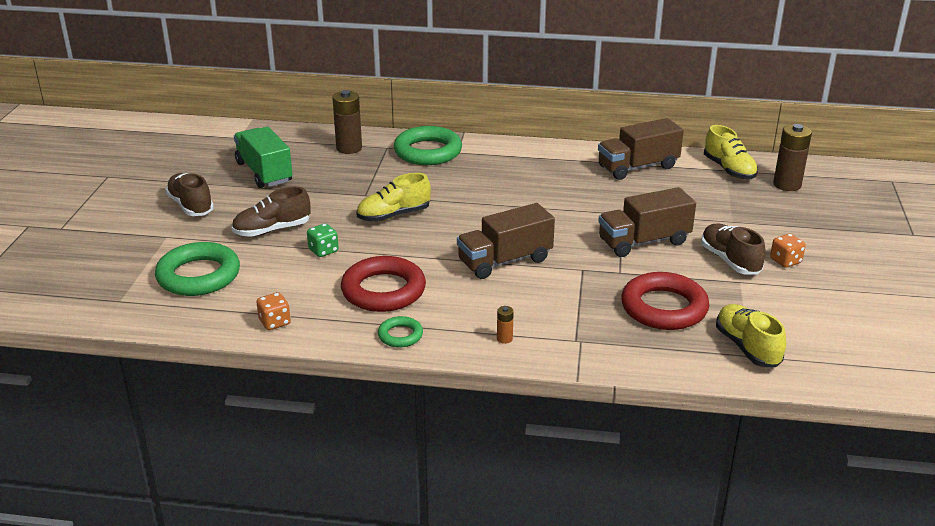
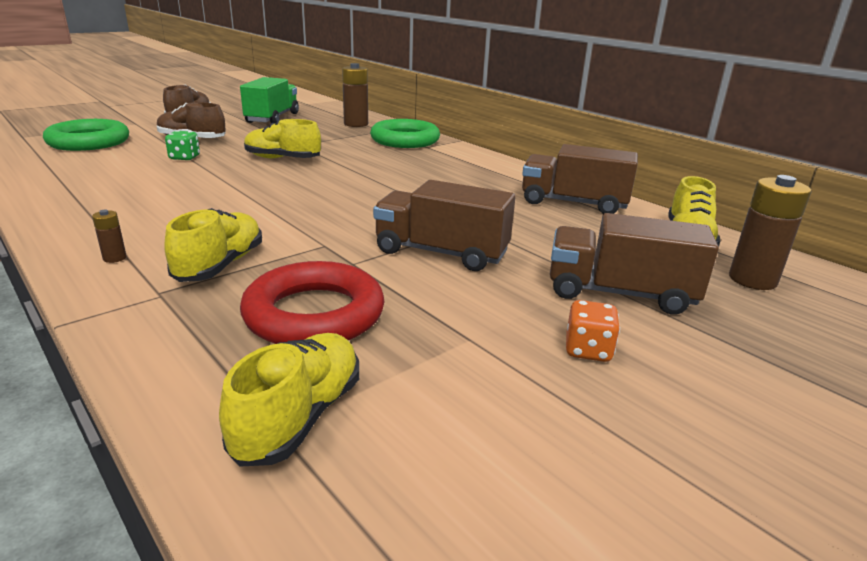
camera: 40 degrees right, 5 degrees down
(275, 322) = (39, 176): orange dice -> none
(383, 290) = (146, 190): red ring -> none
(400, 335) = (67, 217): green ring -> none
(504, 339) = (115, 258): orange battery -> brown battery
(505, 261) = (278, 211): brown truck -> brown truck (619, 293)
(565, 310) = (220, 265): none -> yellow shoe
(730, 260) = (505, 312): brown shoe -> none

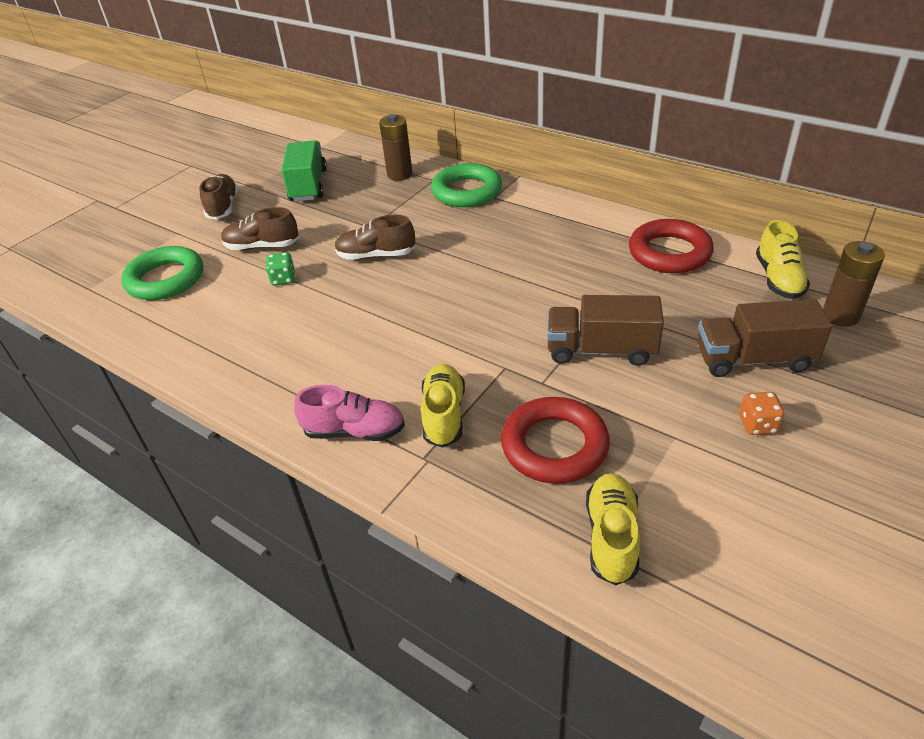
camera: 10 degrees left, 15 degrees up
(115, 258) = (354, 431): brown battery -> pink shoe
(282, 159) = (376, 255): yellow shoe -> brown shoe
(573, 203) = (669, 253): brown truck -> red ring

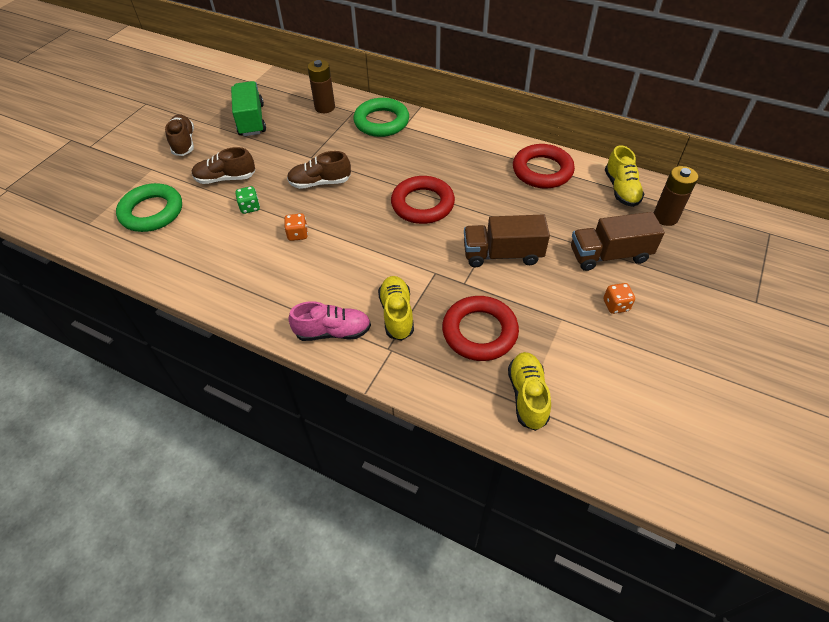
camera: 10 degrees left, 10 degrees up
(335, 312) = (297, 234): none -> orange dice
(502, 285) = (422, 204): none -> red ring

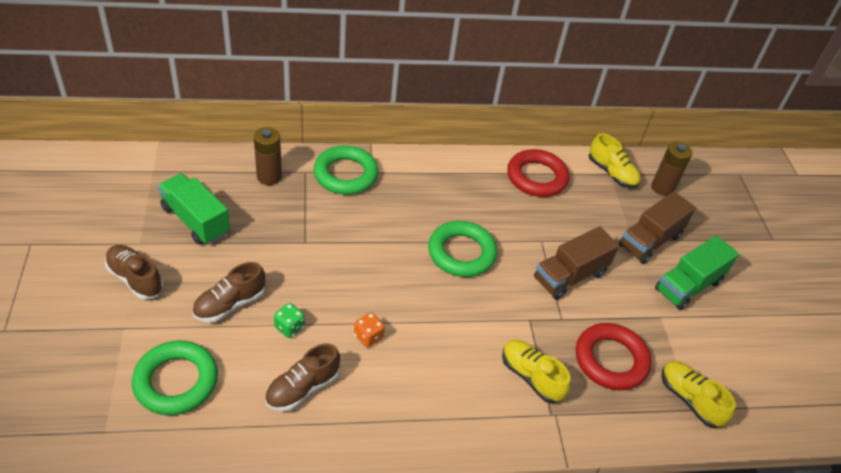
camera: 40 degrees left, 5 degrees down
(320, 183) = (341, 268): brown shoe -> brown shoe (302, 388)
(333, 332) = (491, 423): pink shoe -> none
(422, 204) = (461, 253): red ring -> green ring
(616, 305) = (688, 286): orange dice -> green truck

